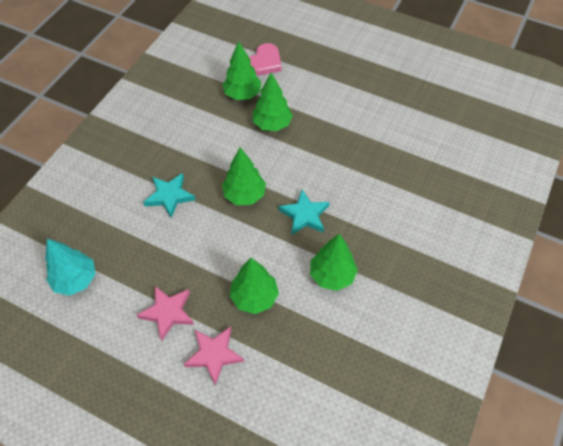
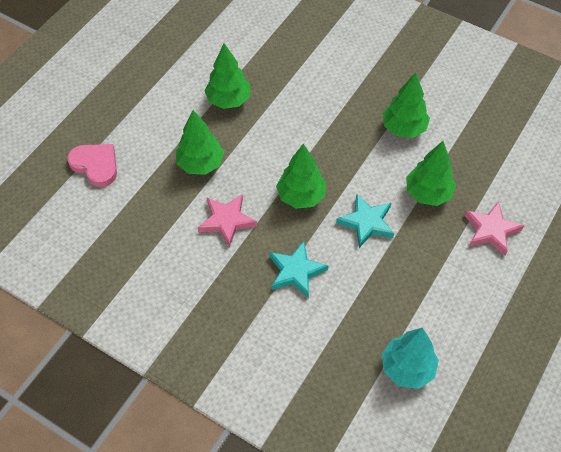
camera: 85 degrees left, 0 degrees up
(168, 312) = (446, 271): pink star -> pink star (227, 221)
(242, 94) = (146, 191): green tree -> green tree (228, 100)
(304, 215) = (332, 144): turquoise star -> turquoise star (367, 222)

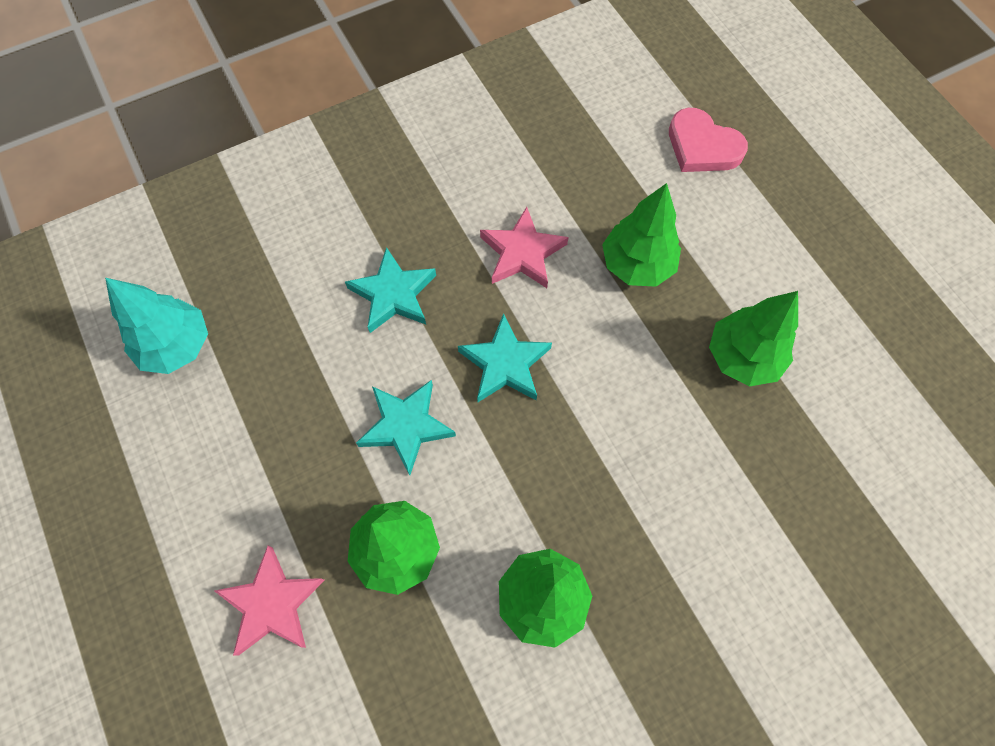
camera: 120 degrees right, 10 degrees up
(95, 165) = (702, 146): pink heart -> pink heart turned 60 degrees clockwise
(301, 196) = (505, 364): green tree -> turquoise star

